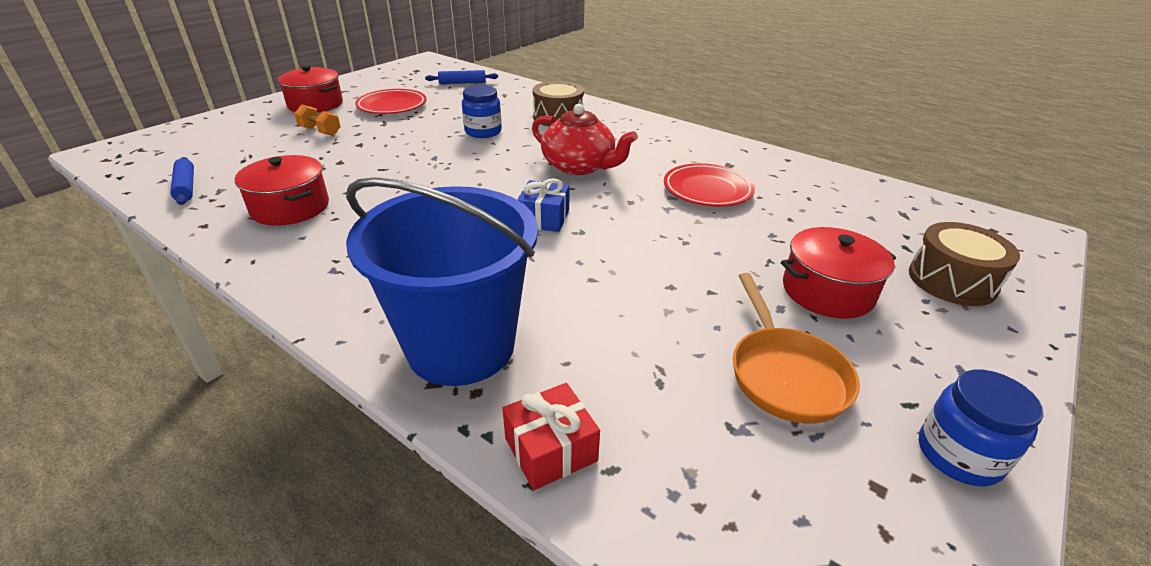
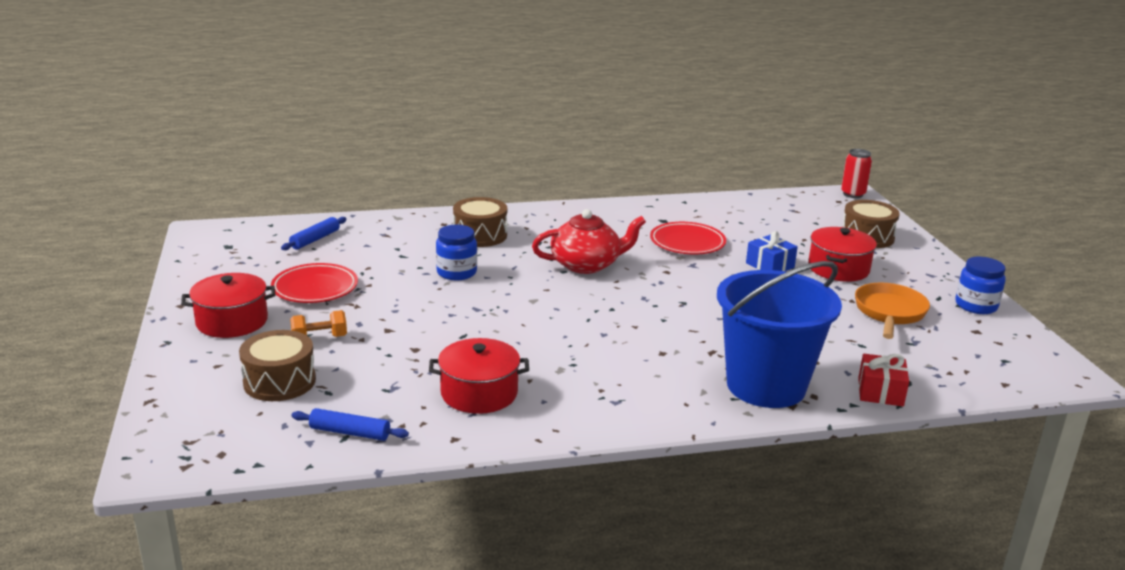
camera: 50 degrees left, 10 degrees down
(245, 143) = (279, 381): none -> brown drum
(544, 218) = (647, 307): blue gift -> blue gift (770, 265)
(785, 374) = (889, 313): orange pan -> orange pan turned 105 degrees counterclockwise
(1033, 232) = (853, 194): none -> red can

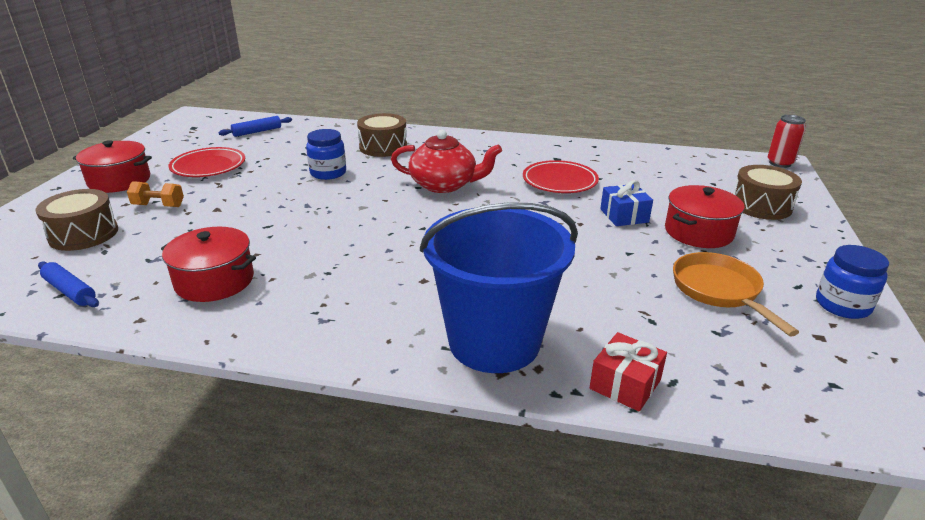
camera: 25 degrees right, 5 degrees up
(889, 313) = (719, 291): orange pan -> orange pan turned 60 degrees counterclockwise

